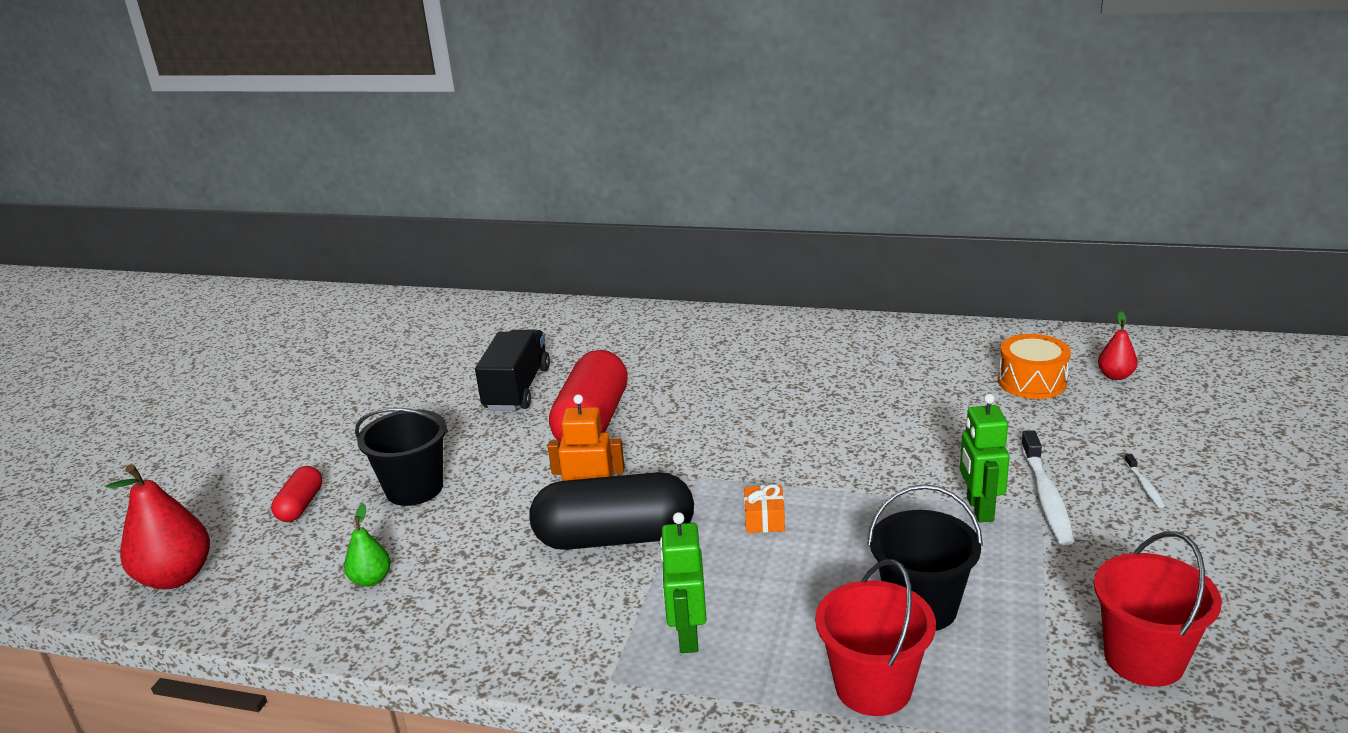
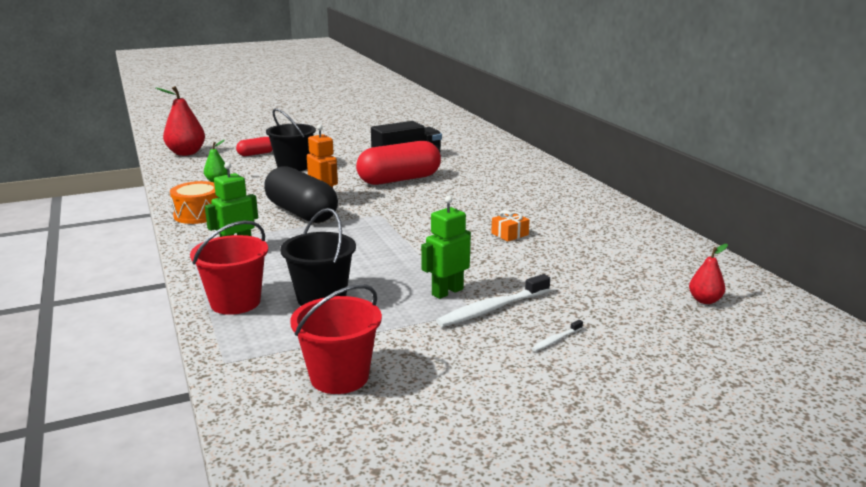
camera: 50 degrees right, 5 degrees down
(764, 519) = (360, 239): orange gift -> orange gift (509, 234)
(1032, 382) = (640, 274): orange drum -> orange drum (198, 214)

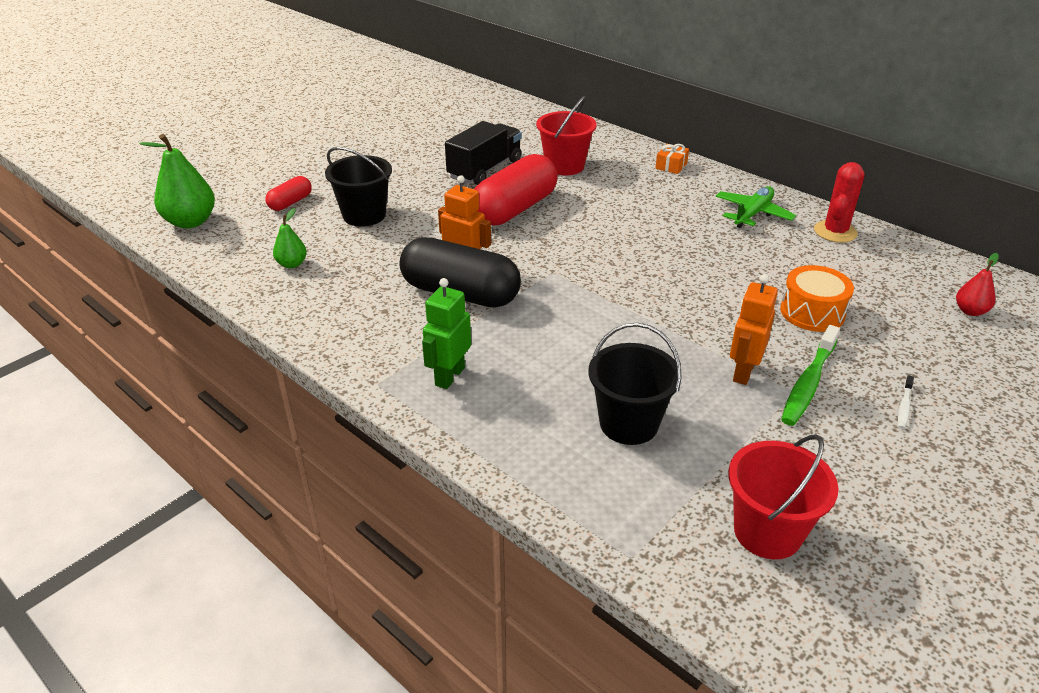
camera: 25 degrees left, 15 degrees up
(186, 153) = (190, 222): red pear -> green pear
(198, 214) = (334, 330): orange drum -> orange drum (812, 312)
(235, 302) = (542, 462): red bucket -> red bucket (564, 166)
(447, 292) = (743, 372): green robot -> orange robot
(492, 309) = (808, 383): white toothbrush -> green toothbrush
(509, 234) = (716, 267): orange gift -> orange gift (671, 166)
(584, 211) = (753, 214): none -> green plane
(643, 233) = (835, 232): none -> red cactus

